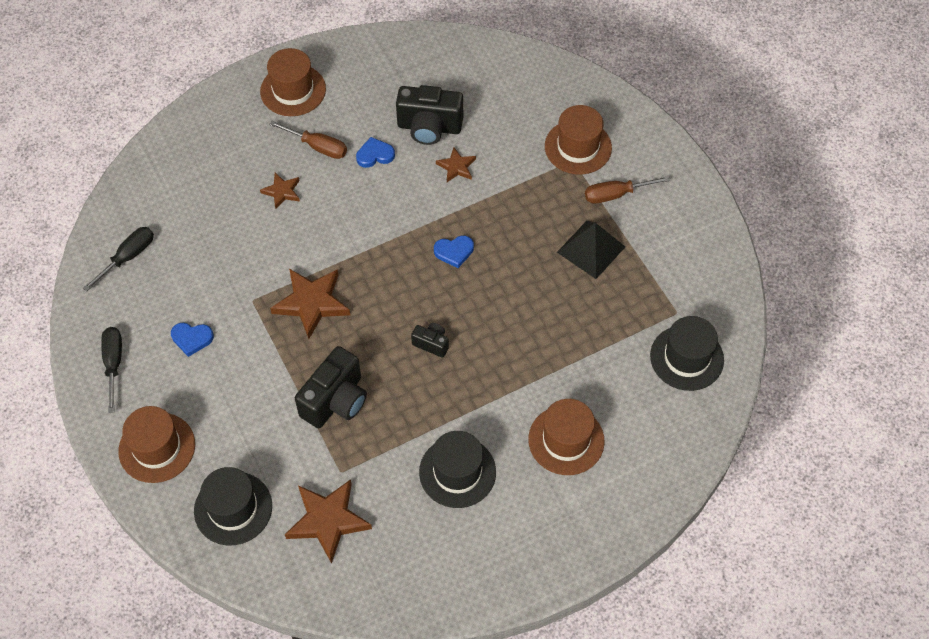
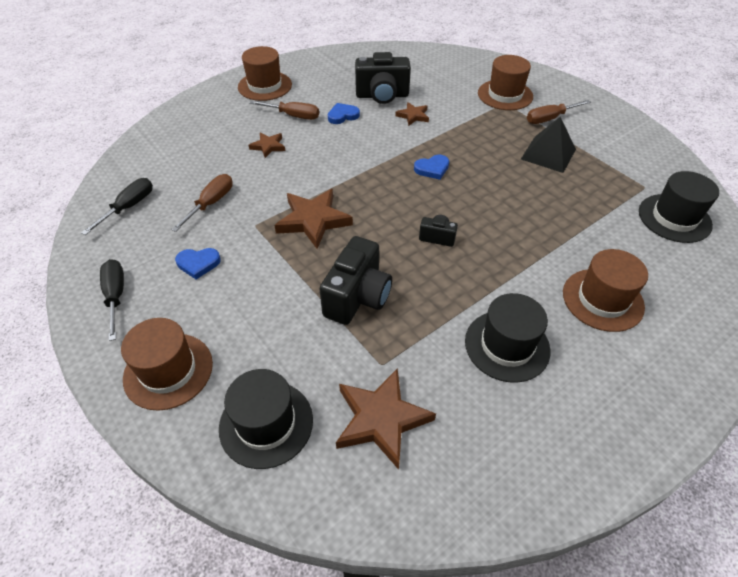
camera: 10 degrees left, 10 degrees down
(211, 265) = (211, 203): none -> brown screwdriver

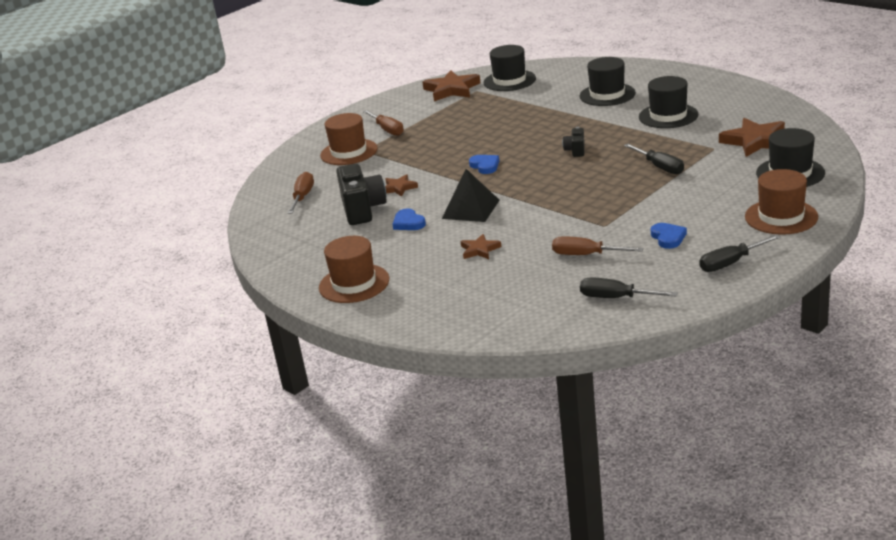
camera: 95 degrees left, 20 degrees down
(293, 116) = (416, 250): brown screwdriver -> brown screwdriver (302, 197)
(313, 220) = (583, 201): brown star -> brown star (452, 89)
(357, 297) = (659, 167): black camera -> black screwdriver
(548, 154) = (444, 125): black pyramid -> black pyramid (470, 209)
(602, 299) = (607, 95): brown hat -> black hat

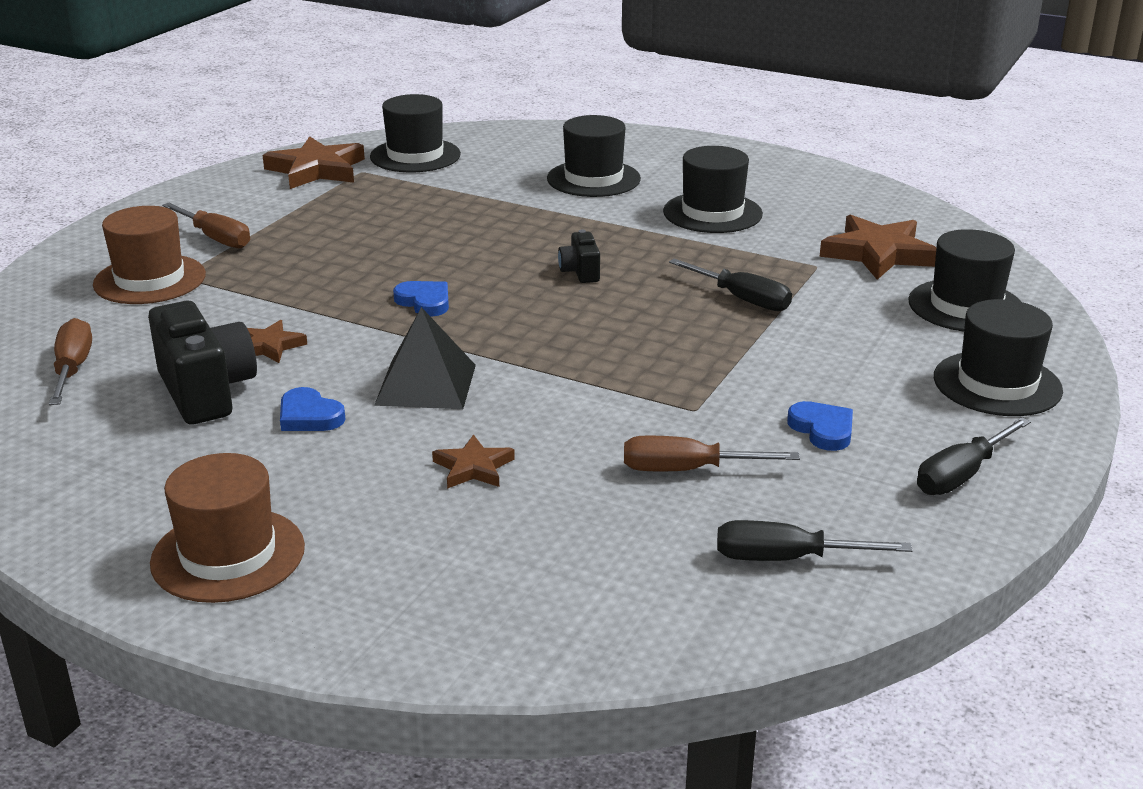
camera: 20 degrees left, 0 degrees up
(781, 217) = (997, 384): brown hat -> black hat

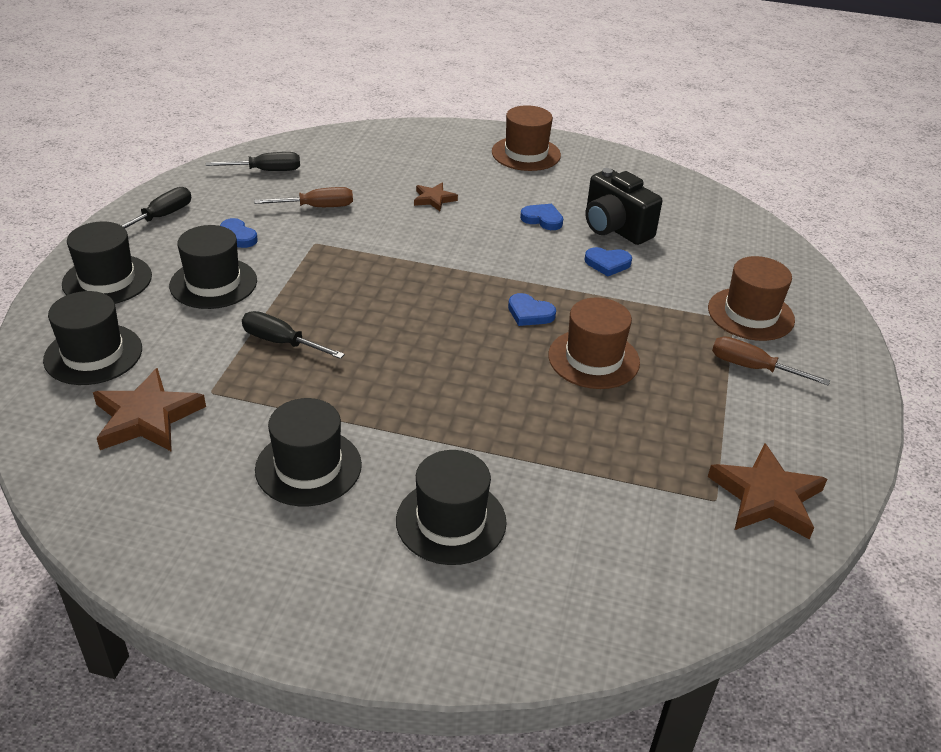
camera: 165 degrees right, 10 degrees up
(72, 369) = (709, 236): brown screwdriver -> none
(269, 346) = (607, 263): brown star -> blue heart
(383, 258) = (593, 359): none -> brown hat
(415, 156) = (682, 547): black hat -> black hat (213, 283)
(426, 384) = (488, 245): black pyramid -> none
(580, 272) = (420, 360): black camera -> none

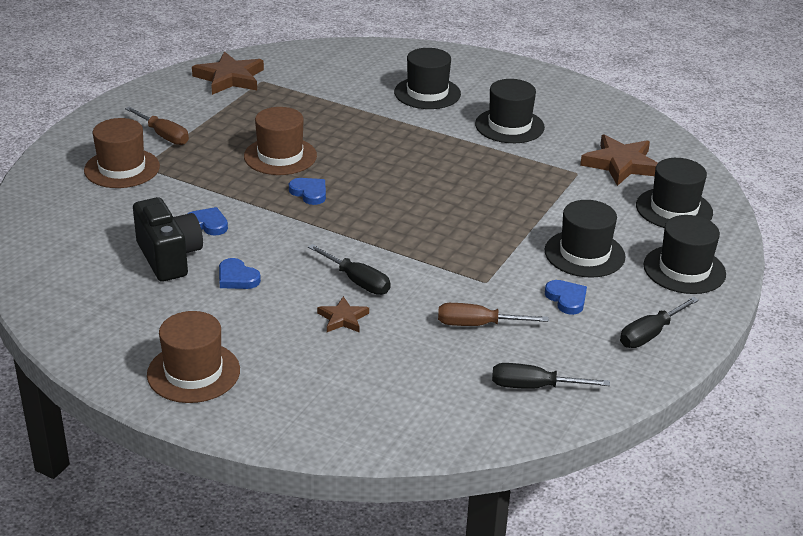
camera: 165 degrees left, 5 degrees down
(282, 342) = (523, 198): black screwdriver -> black screwdriver (357, 281)

